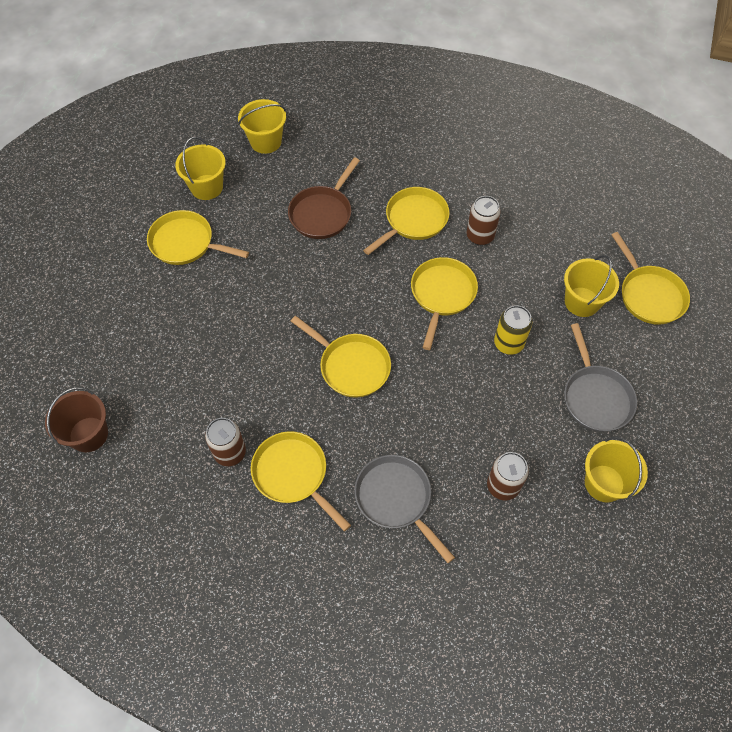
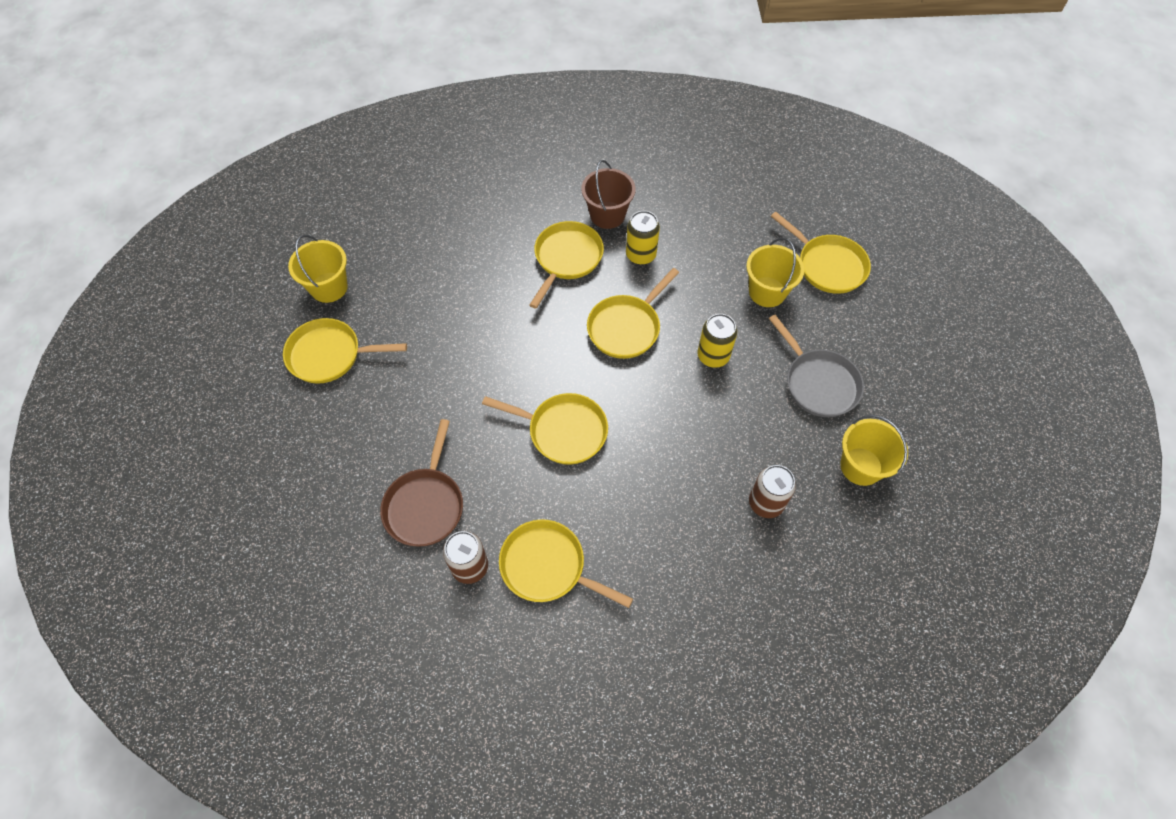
camera: 20 degrees left, 0 degrees up
(88, 434) = (302, 602): brown bucket -> brown bucket (607, 215)
(266, 141) = (375, 220): yellow bucket -> none
(322, 213) = (468, 278): brown pan -> brown pan (426, 504)
(396, 499) = (665, 555): grey pan -> none
(442, 295) = (626, 327): yellow pan -> yellow pan turned 135 degrees counterclockwise
(480, 236) = (640, 255): brown can -> yellow can

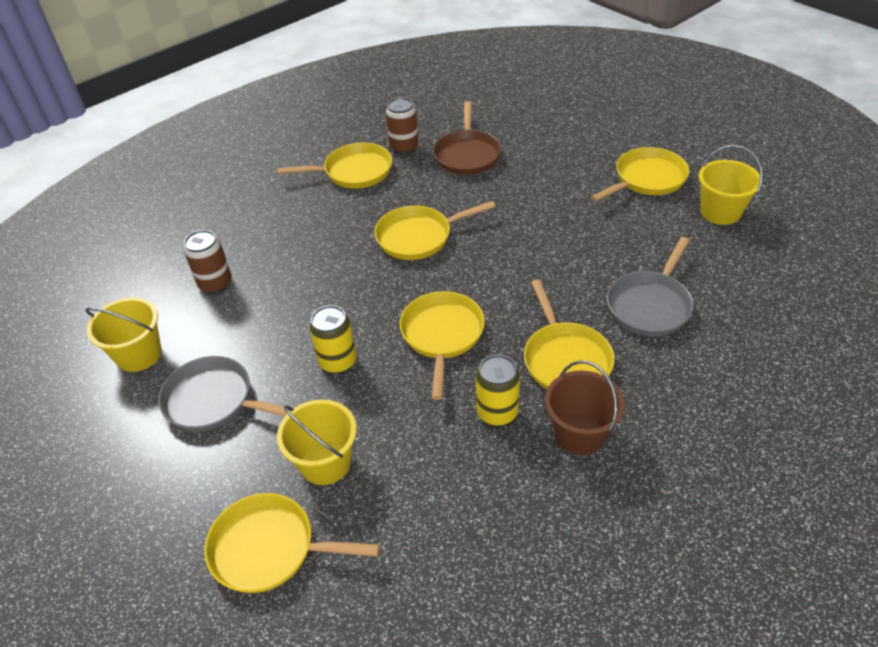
camera: 145 degrees right, 15 degrees down
(426, 504) = (467, 154): brown pan -> brown pan turned 150 degrees counterclockwise
(473, 256) = (650, 305): none -> grey pan

